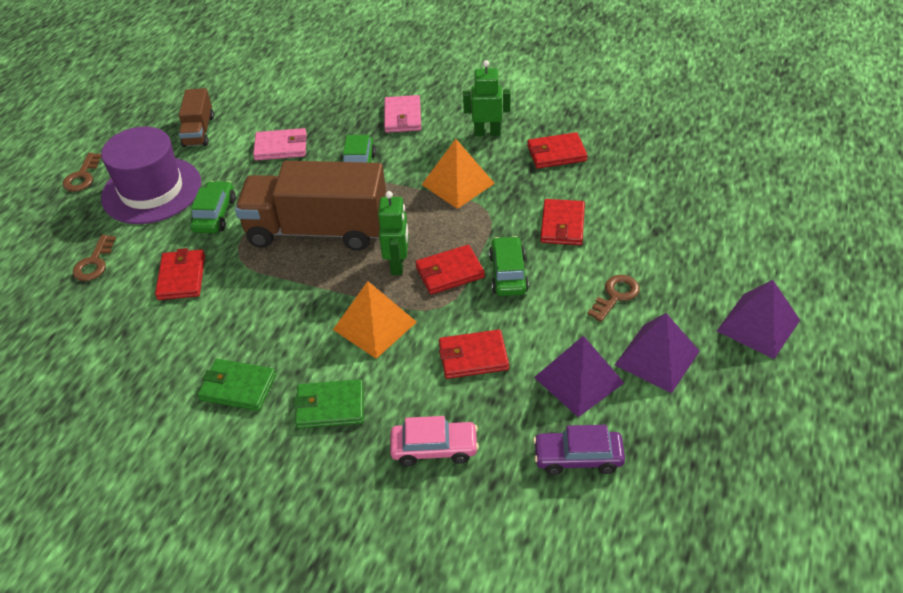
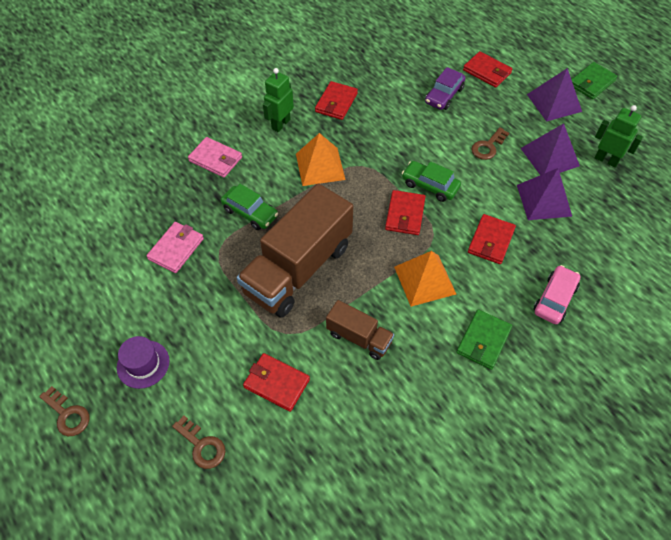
camera: 60 degrees left, 10 degrees up
(151, 190) = (143, 364): purple hat -> purple hat, size x0.52
(199, 131) = (94, 296): brown truck -> brown truck (359, 337)
(214, 214) = (219, 329): green car -> none
(238, 387) = (427, 391): green wallet -> green wallet (591, 83)
(398, 264) = (374, 238): green robot -> green robot (606, 160)
(562, 225) = (407, 137): red wallet -> red wallet (487, 71)
(578, 458) = (602, 232): purple car -> purple car (444, 95)
(615, 295) = (488, 147): brown key -> brown key turned 120 degrees counterclockwise

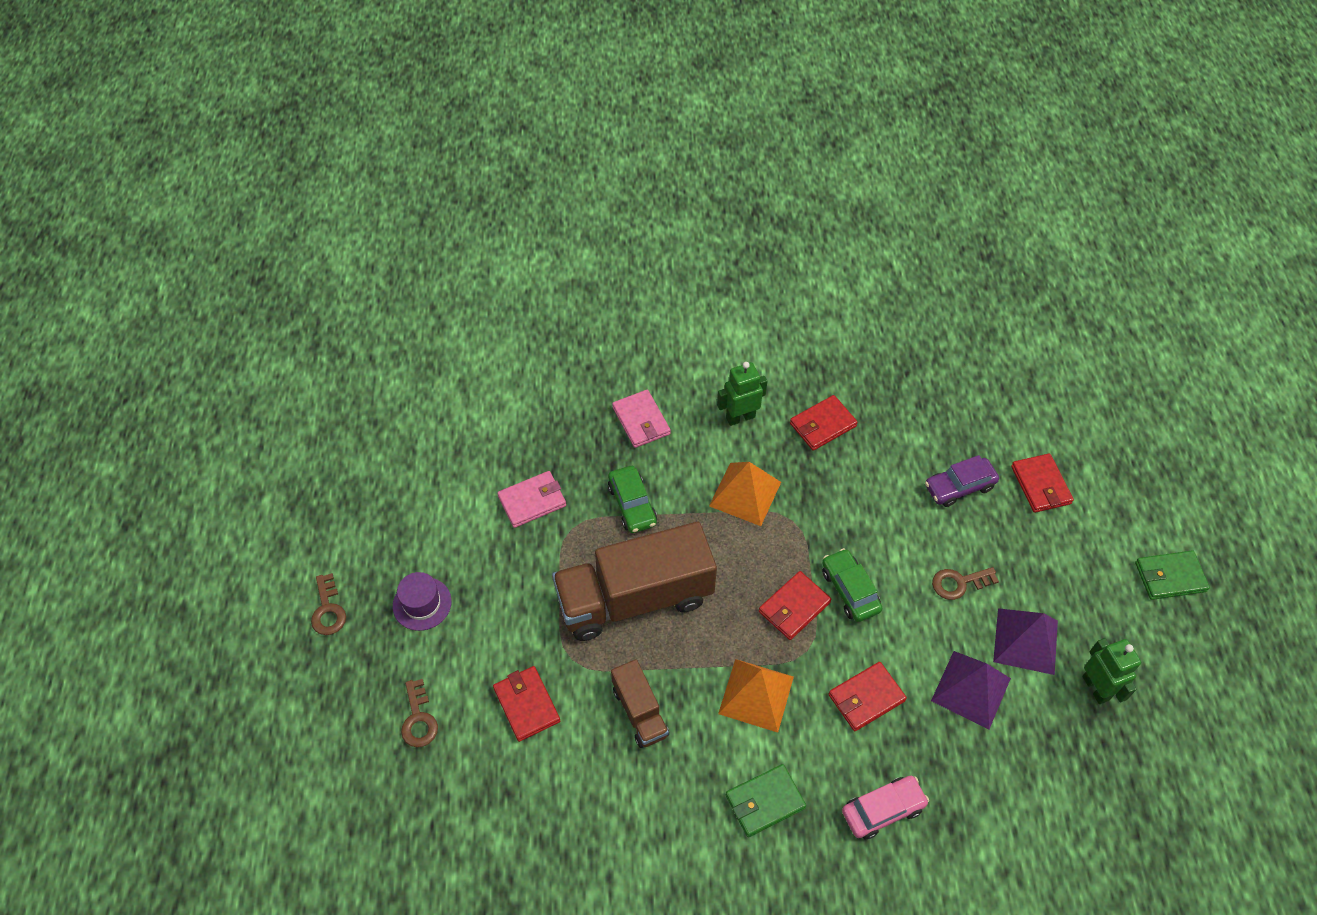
camera: 35 degrees right, 0 degrees up
(554, 103) = (1093, 575): purple pyramid -> none

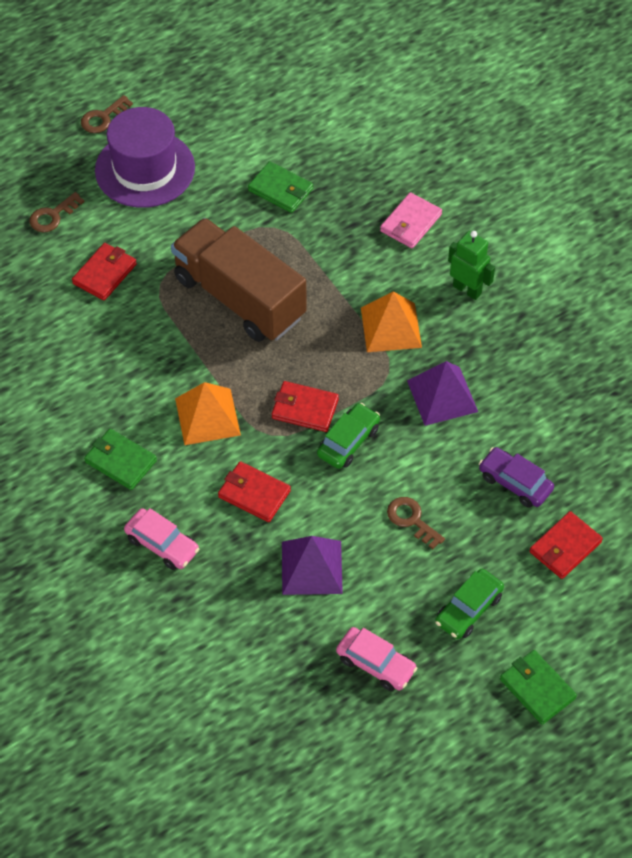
camera: 60 degrees right, 0 degrees up
(422, 603) = (145, 169): purple hat -> purple hat, size x1.94
(532, 501) = (280, 190): pink wallet -> green wallet
(632, 504) = (324, 256): green car -> green car (468, 609)
(640, 712) = (144, 347): brown truck -> none
(822, 425) = (505, 352): red wallet -> none
(1025, 641) = (387, 592): purple pyramid -> purple pyramid (442, 396)
(1096, 688) = (376, 664): green robot -> pink car

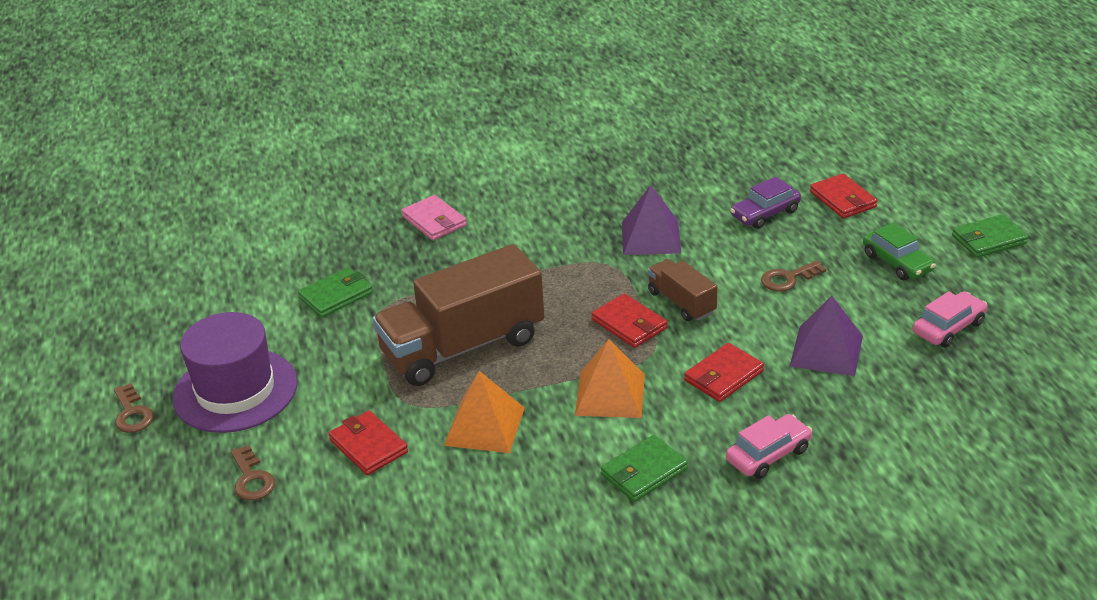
camera: 70 degrees left, 20 degrees down
(305, 408) = (629, 324): red wallet -> red wallet turned 75 degrees counterclockwise
(348, 441) = (681, 302): green car -> brown truck
(391, 327) = (555, 254): orange pyramid -> orange pyramid (484, 426)
(467, 289) = (533, 202): green robot -> none

